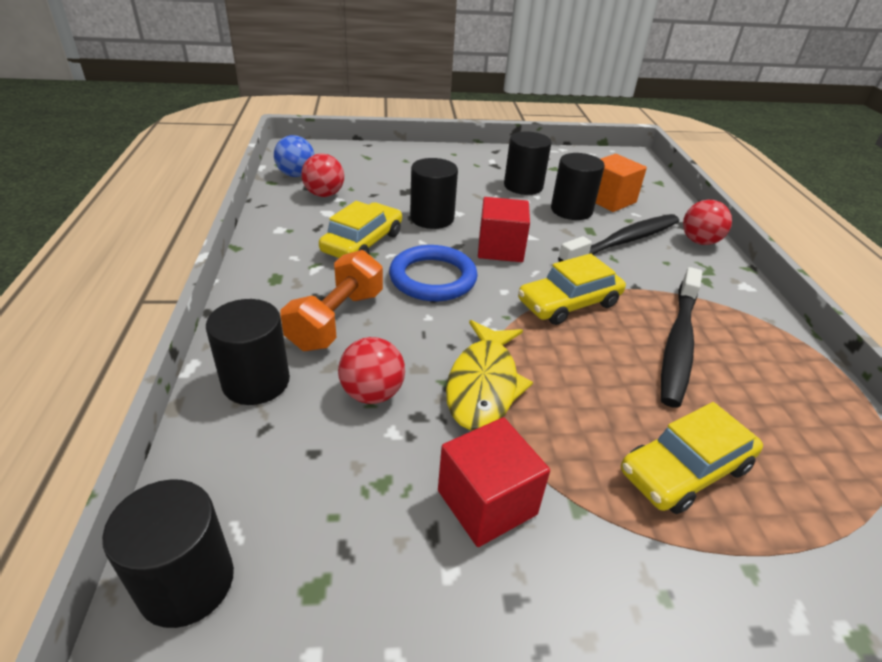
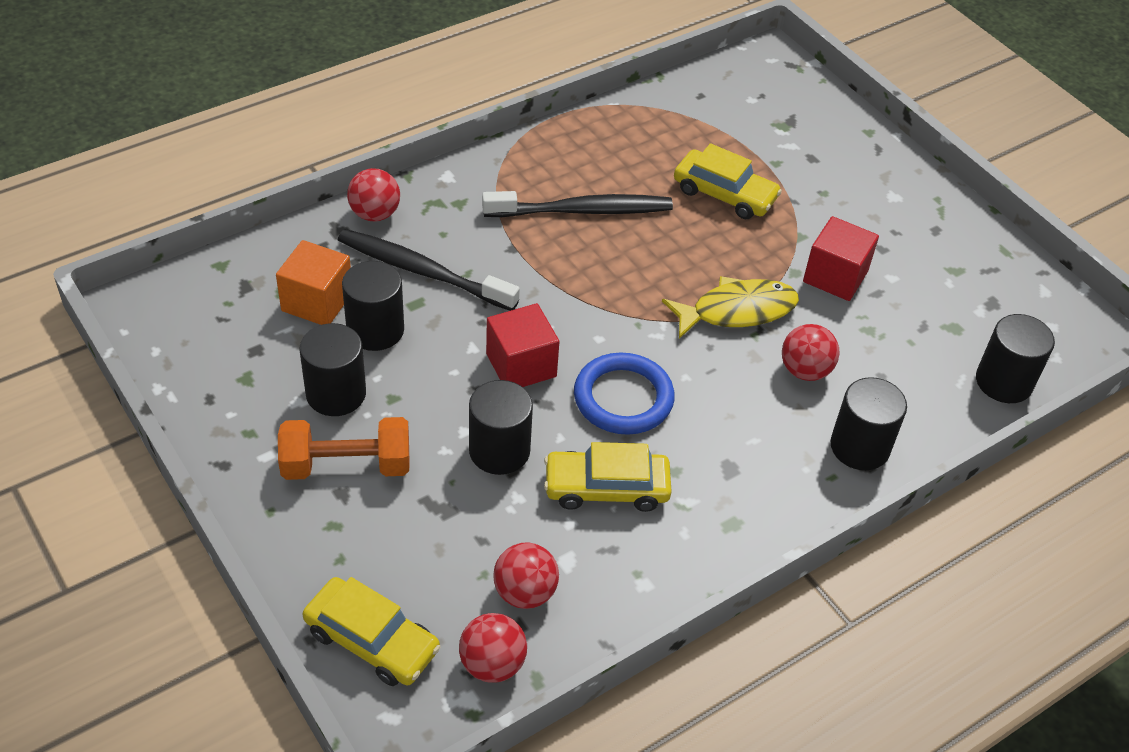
camera: 120 degrees left, 10 degrees up
(296, 175) = (492, 664): blue ball -> red ball
(337, 320) = (747, 438): orange dumbbell -> orange dumbbell (346, 465)
(568, 303) = (580, 288): yellow car -> yellow car (372, 640)

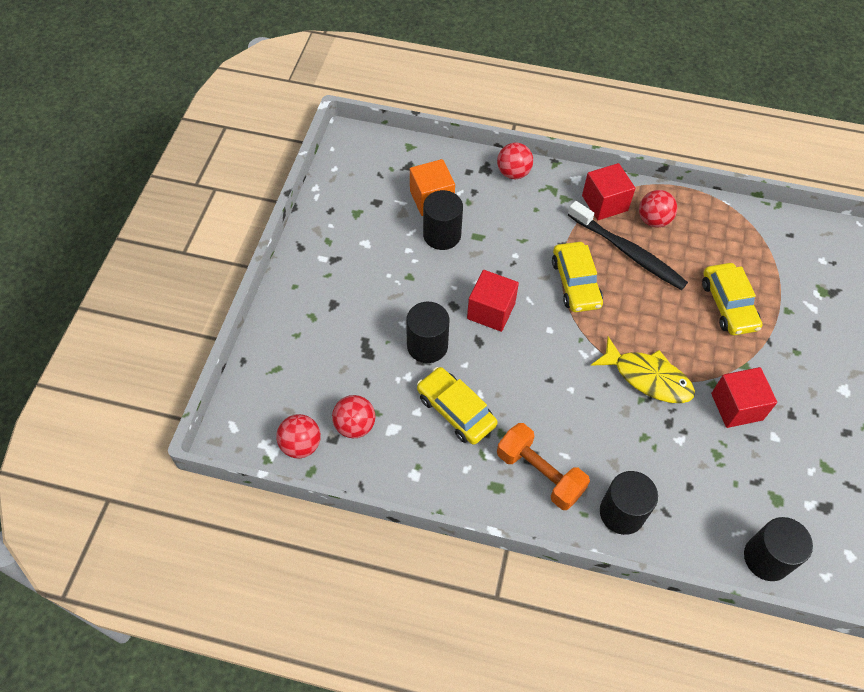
camera: 50 degrees right, 10 degrees up
(336, 393) = (386, 253): black cylinder -> none
(346, 465) = (350, 292): orange dumbbell -> orange dumbbell (540, 473)
(372, 640) = (265, 385): yellow car -> yellow car (575, 283)
(423, 271) = (501, 222): black toothbrush -> none
(504, 180) = (604, 203): none -> red cube
(623, 398) = (522, 372): blue ring -> none
(805, 370) = (645, 444): red ball -> red ball (653, 220)

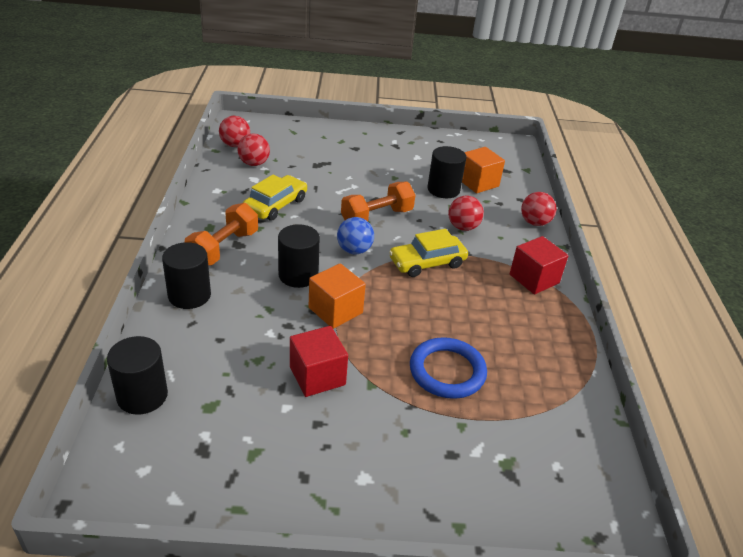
camera: 75 degrees right, 20 degrees down
(427, 345) = (332, 189): black cylinder -> black cylinder (298, 275)
(491, 311) = (377, 217): red cube -> orange dumbbell
(551, 344) = (354, 250): none -> blue ball
(628, 252) = (481, 295): black toothbrush -> none
(648, 377) = (335, 310): yellow fish -> orange cube
(653, 220) = (532, 313): red ball -> red ball (463, 227)
(728, 305) = (447, 371): yellow car -> blue ring

